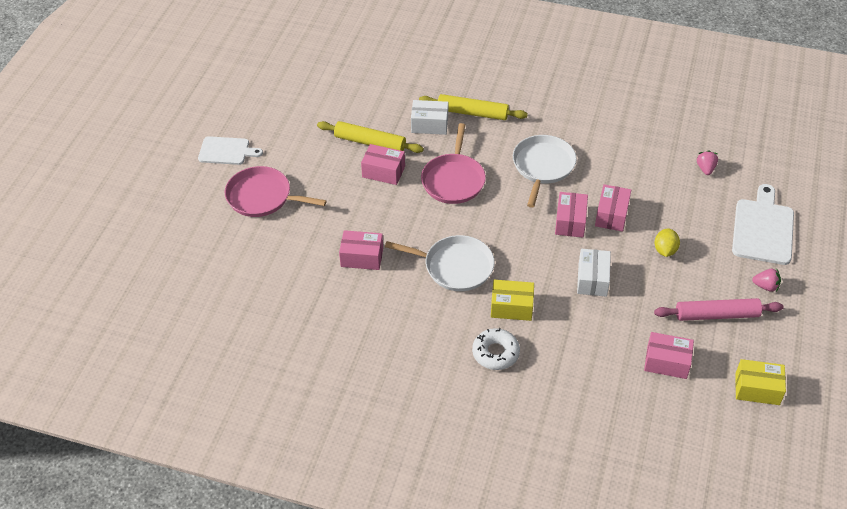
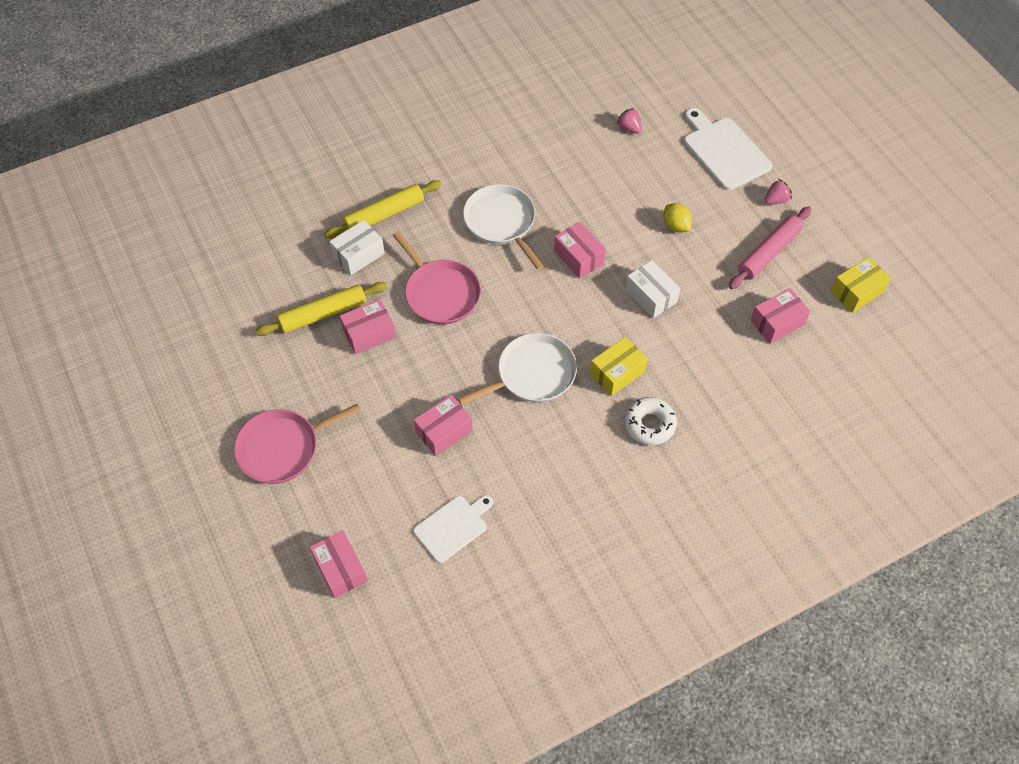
camera: 45 degrees left, 10 degrees up
(226, 151) = (190, 430): white cutting board -> white cutting board (453, 527)
(611, 215) = (603, 226): pink box -> pink box (340, 569)

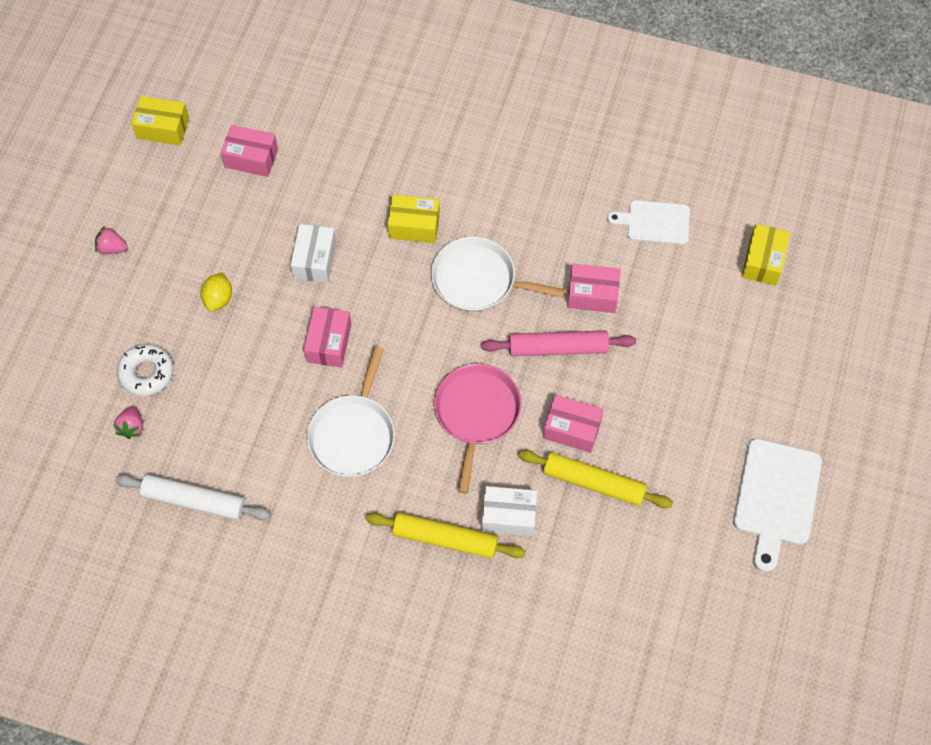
camera: 135 degrees left, 5 degrees up
(282, 448) = (731, 389): pink pan -> none
(340, 569) = (763, 261): pink box -> yellow box
(548, 124) = (194, 501): none -> white rolling pin
(649, 424) = (436, 171): white donut -> white donut (146, 373)
(724, 151) = (87, 329): white cutting board -> white cutting board (776, 497)
(768, 253) = (180, 212): pink rolling pin -> pink rolling pin (558, 348)

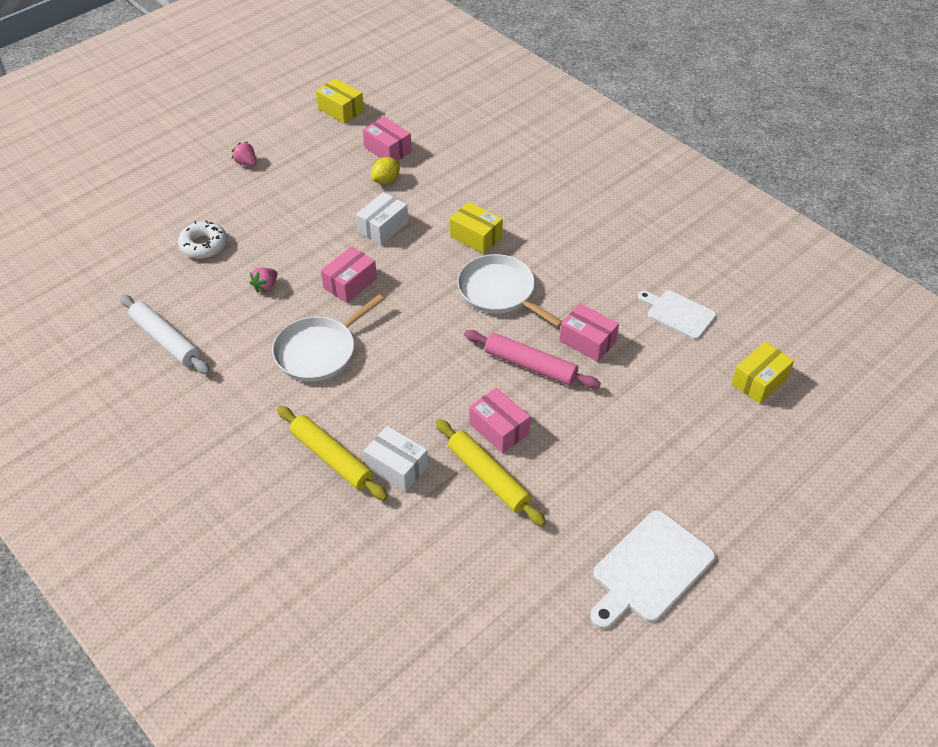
camera: 30 degrees right, 15 degrees down
(131, 427) = (164, 273): pink strawberry -> pink strawberry (266, 286)
(218, 299) = (293, 222): yellow lemon -> yellow lemon (386, 180)
(476, 413) = (427, 381): pink pan -> none

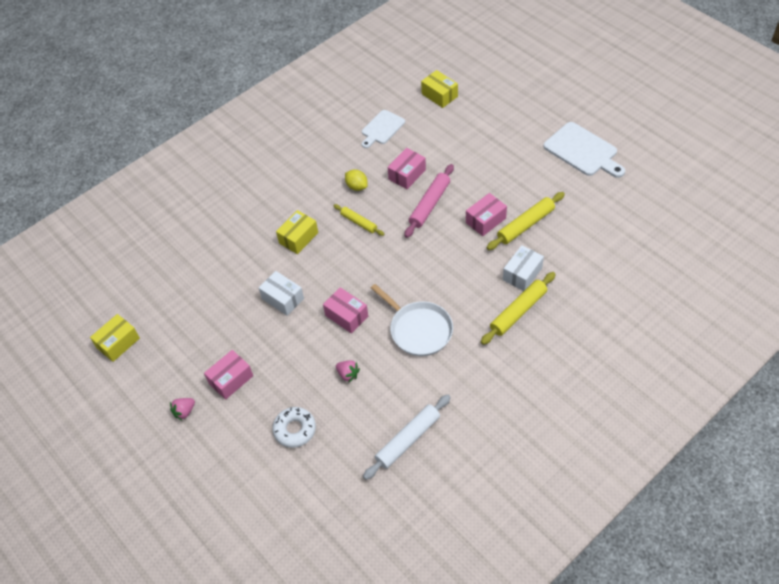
camera: 85 degrees left, 5 degrees up
(386, 180) = (224, 301): yellow lemon -> yellow lemon (357, 186)
(388, 149) = (182, 302): pink box -> pink box (231, 379)
(499, 292) = (358, 222): white pan -> yellow rolling pin

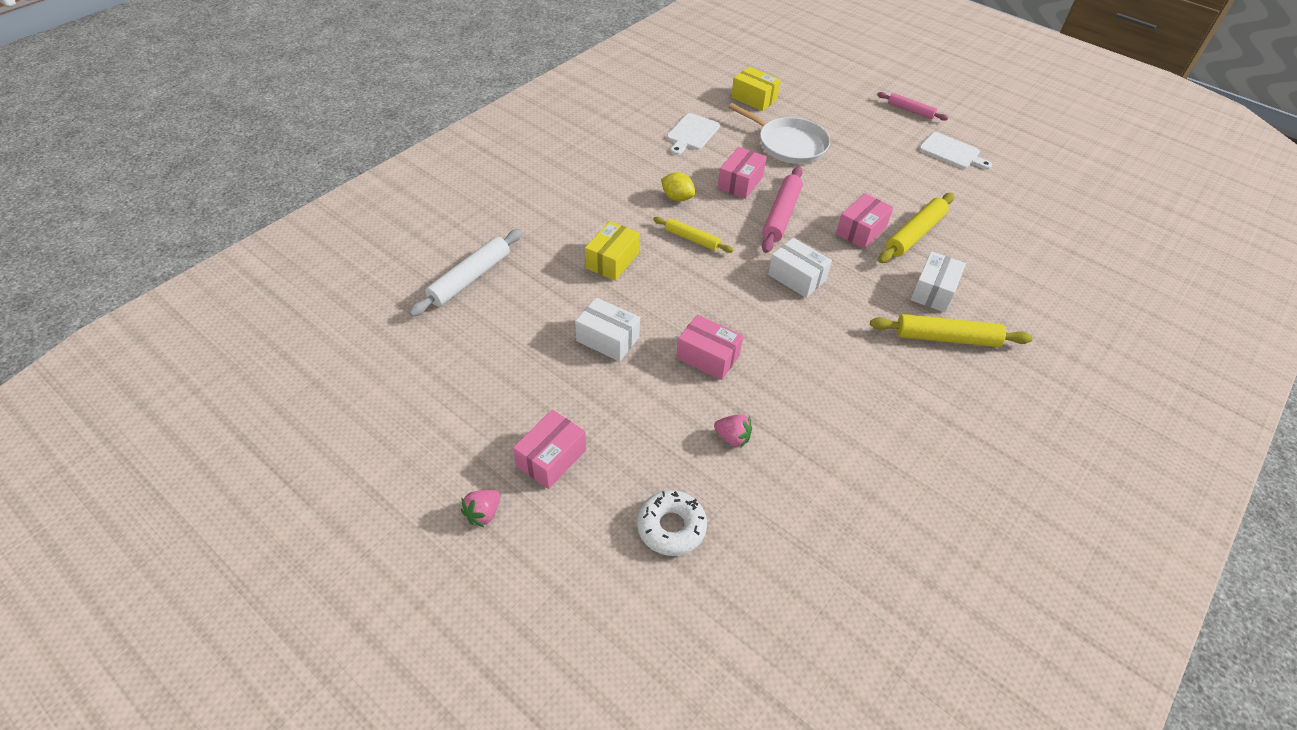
camera: 15 degrees left, 5 degrees down
(118, 343) = (358, 416): yellow box -> none
(408, 440) = (853, 528): white rolling pin -> white rolling pin (470, 278)
(418, 329) = (817, 369): white pan -> white pan (789, 144)
(425, 257) = (797, 277): none -> white box
(518, 311) = (946, 338): yellow rolling pin -> yellow rolling pin turned 60 degrees clockwise
(563, 109) = (910, 110): none -> pink rolling pin
(583, 151) = (952, 152): white cutting board -> white cutting board, size x0.65

